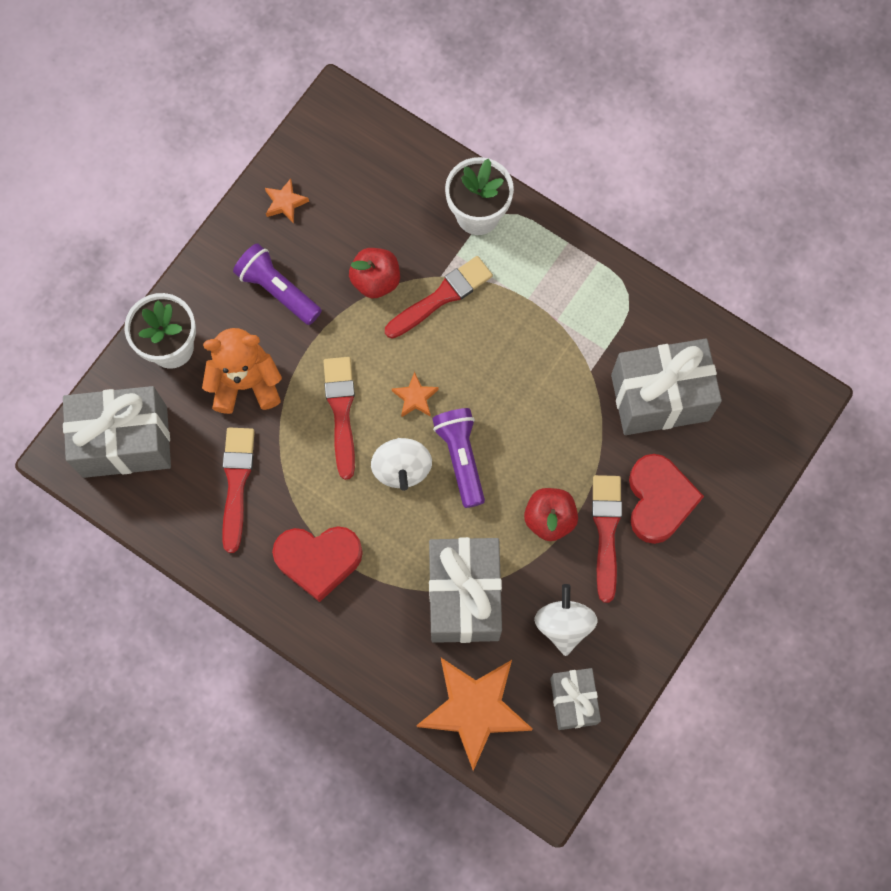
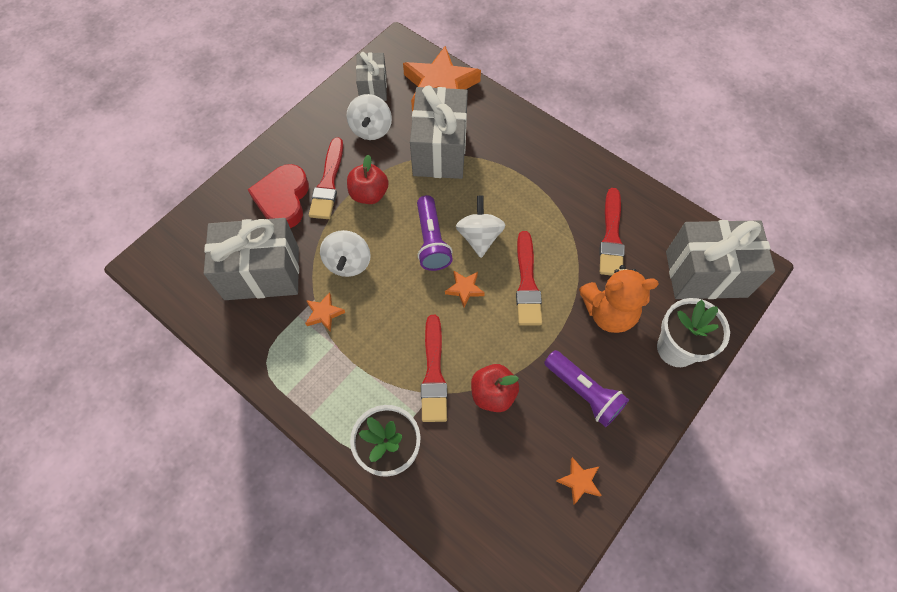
camera: 175 degrees left, 10 degrees down
(318, 560) = (546, 180): red heart -> none
(442, 297) = (433, 373): red brush -> red brush turned 60 degrees counterclockwise
(559, 419) = (348, 263): none -> white spinning top
(575, 354) = (324, 313): none -> orange star

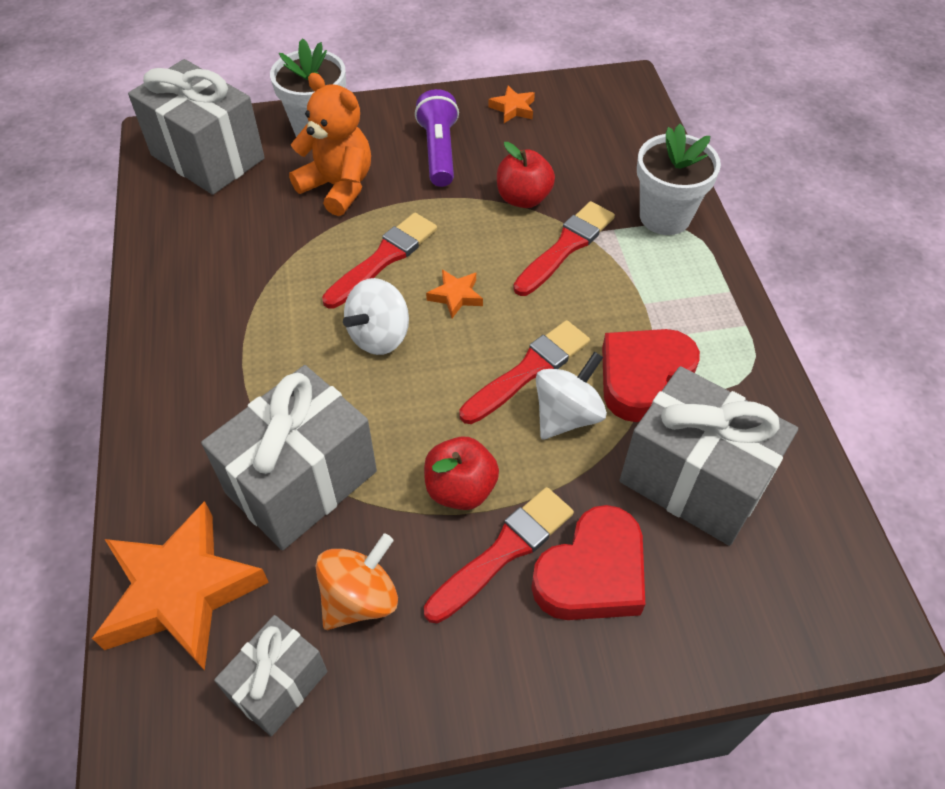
camera: 140 degrees left, 10 degrees down
(324, 313) = (643, 377): orange star -> red heart
(371, 129) = (360, 598): white spinning top -> orange spinning top
(431, 241) = (439, 370): purple flashlight -> none
(611, 237) = (242, 241): red brush -> red brush (529, 370)

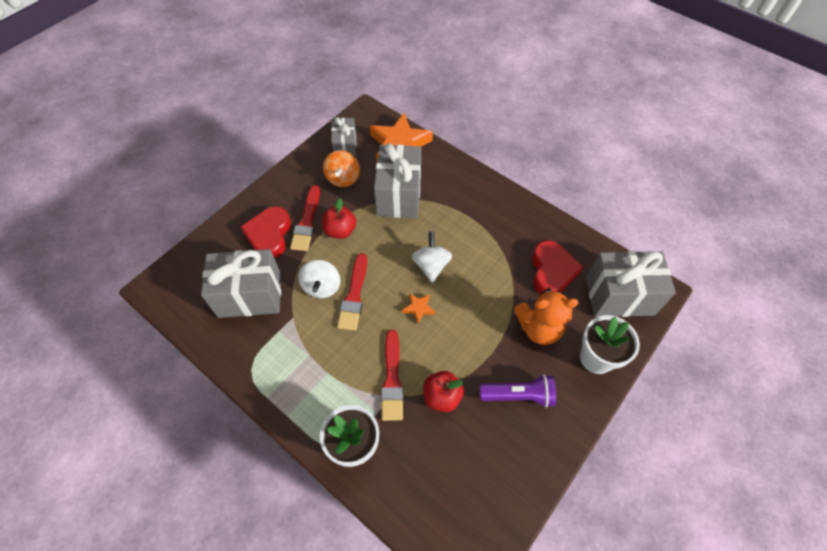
camera: 140 degrees right, 5 degrees up
(384, 258) = (470, 303): red brush -> none
(439, 151) = (518, 395): purple flashlight -> purple flashlight turned 45 degrees counterclockwise
(513, 108) = (515, 472): orange star -> none
(643, 377) = (301, 329): red heart -> red heart (552, 271)

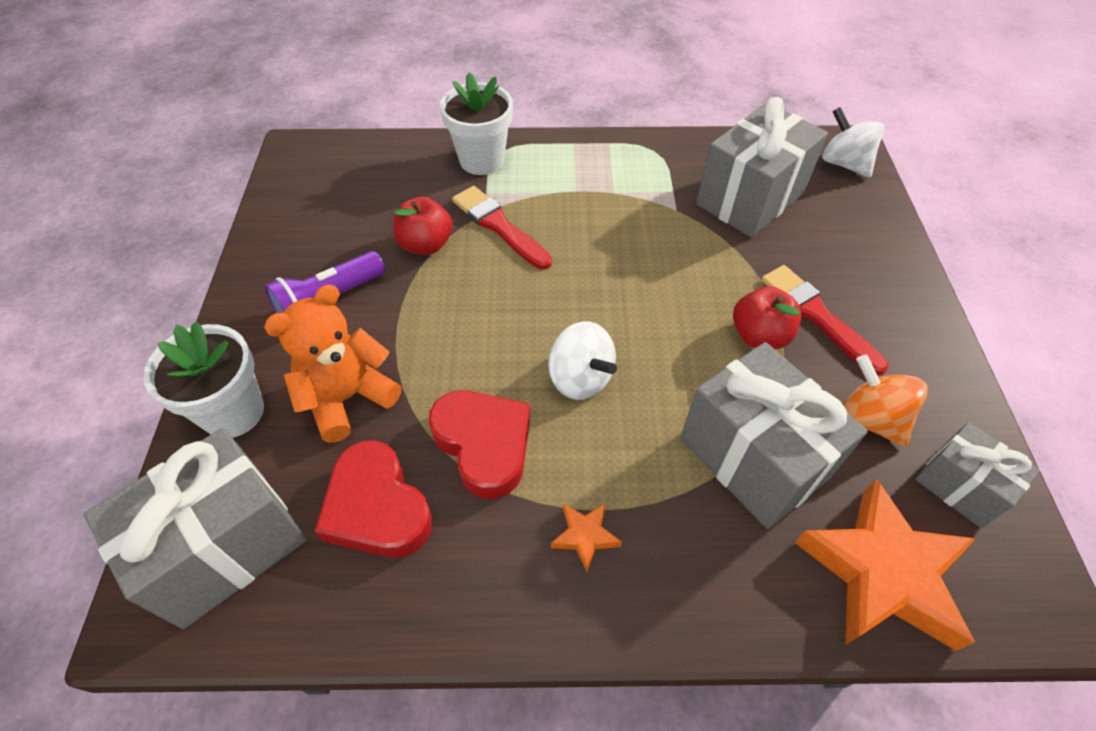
camera: 140 degrees right, 5 degrees down
(269, 235) = (831, 267): red heart -> red heart (484, 444)
(322, 287) = (687, 257): white spinning top -> white spinning top (844, 164)
(354, 295) = (638, 273): red brush -> none
(418, 308) = (541, 312): orange star -> orange star (585, 536)

